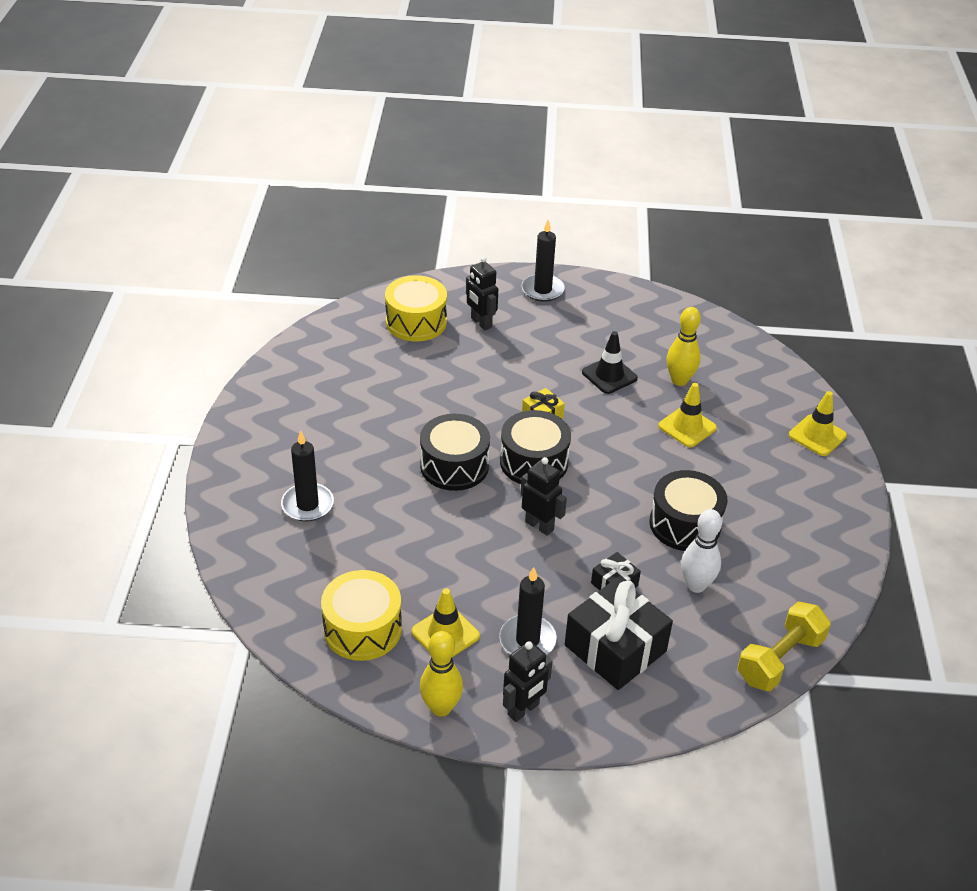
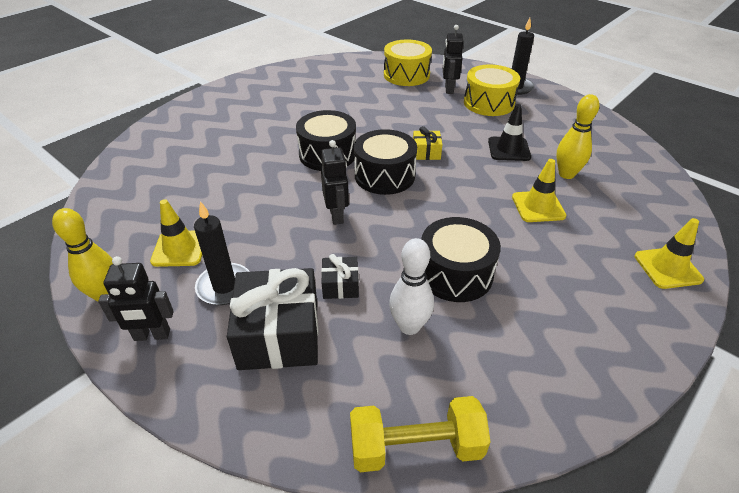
camera: 40 degrees right, 0 degrees up
(307, 505) = (213, 135): black candle -> none
(362, 629) = (139, 216): yellow drum -> yellow drum (489, 103)

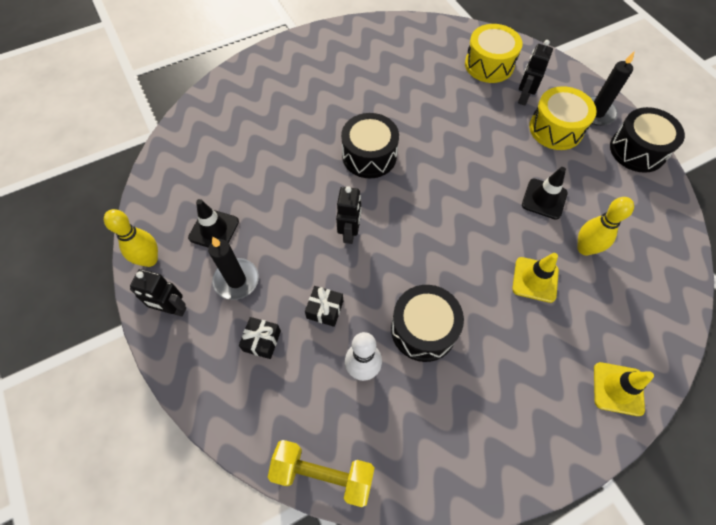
camera: 20 degrees right, 20 degrees up
(180, 249) = (214, 229): yellow traffic cone -> black traffic cone
(279, 334) = (262, 341): black gift -> black gift, size x0.48
(384, 176) = (410, 198): black drum -> black drum (637, 150)
(426, 152) = (461, 180): yellow gift -> none

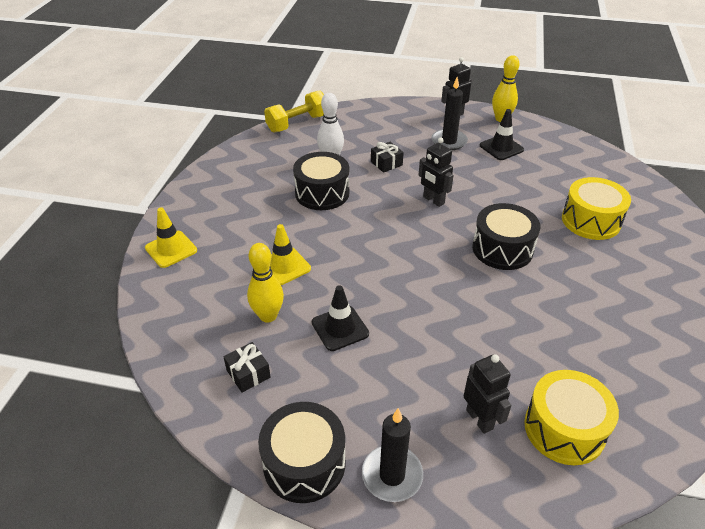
camera: 130 degrees right, 20 degrees down
(262, 341) = (395, 134): black gift -> black gift (248, 373)
(556, 129) = (407, 410): yellow drum -> yellow drum (591, 221)

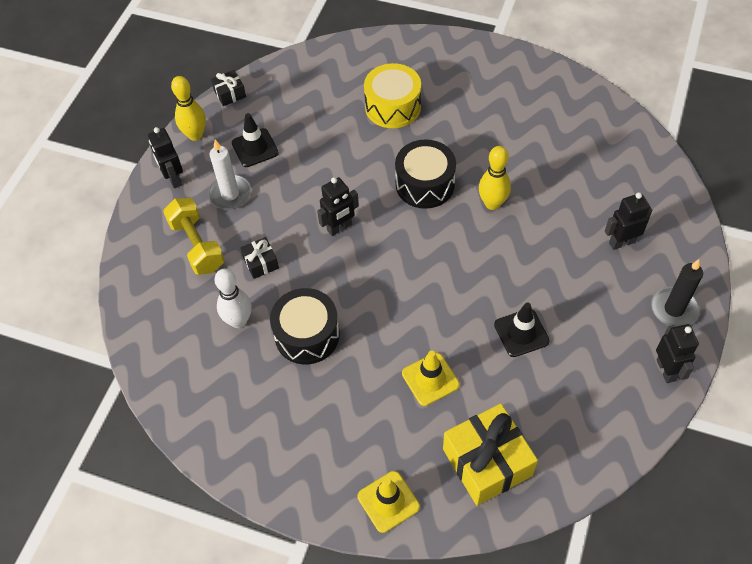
camera: 80 degrees left, 15 degrees up
(200, 308) = (487, 462): none -> yellow gift
(248, 373) = (574, 413): black gift -> black gift (230, 94)
(268, 316) = (502, 396): yellow bowling pin -> yellow bowling pin (492, 203)
(297, 123) = (144, 355): yellow dumbbell -> yellow dumbbell (197, 245)
(304, 463) = (666, 370): black drum -> black robot
(449, 141) = (230, 194): black candle -> white candle
(564, 429) = (629, 190): yellow drum -> none

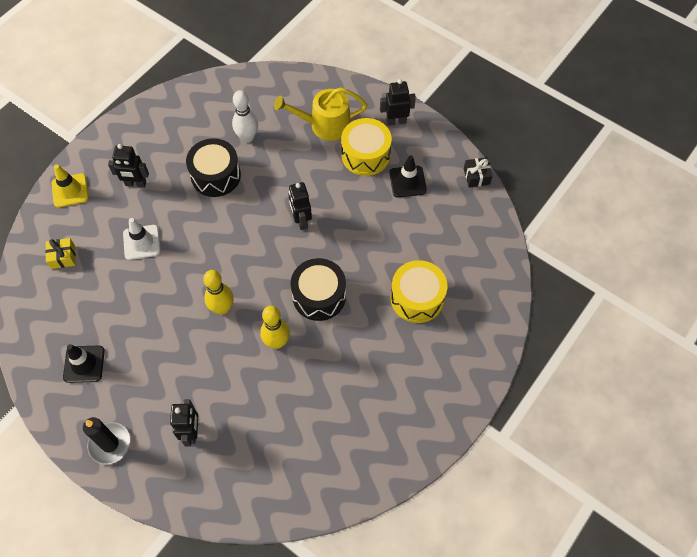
camera: 105 degrees right, 5 degrees up
(195, 135) = (437, 143): yellow bowling pin -> yellow bowling pin (222, 308)
(197, 245) = (325, 125): yellow dumbbell -> yellow watering can
(230, 194) = (365, 155): white candle -> yellow drum
(261, 263) = (291, 161): black gift -> none
(430, 379) = (142, 242): yellow traffic cone -> white traffic cone
(487, 462) = (63, 257): yellow gift -> yellow gift, size x0.48
(521, 333) = (147, 317): black traffic cone -> black traffic cone (84, 364)
(666, 370) = (63, 411): black robot -> black robot (135, 184)

